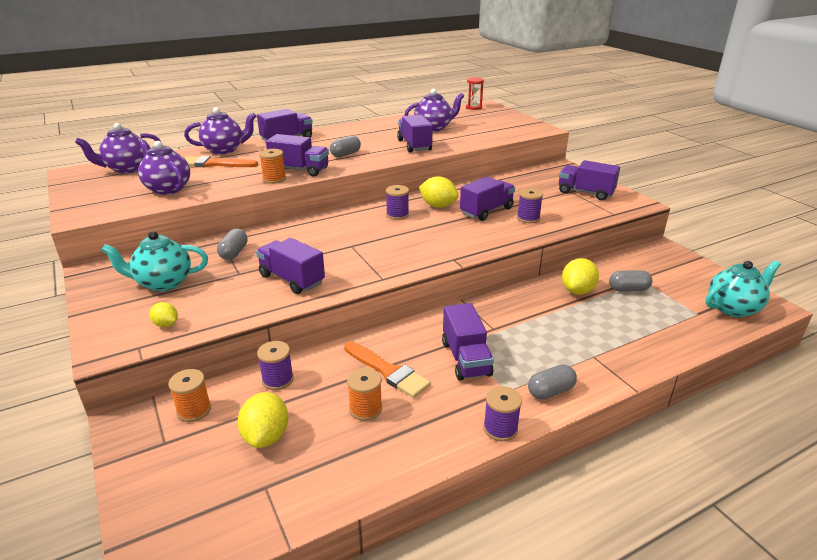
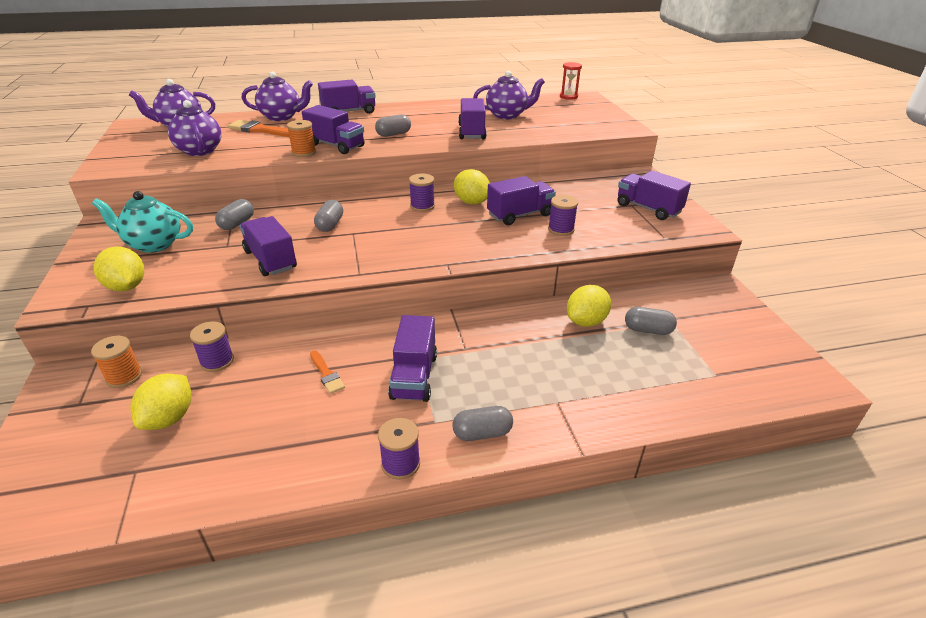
camera: 15 degrees right, 5 degrees up
(166, 324) = (126, 287): yellow lemon -> yellow lemon, size x1.74
(325, 242) = (330, 225): none -> grey capsule
(365, 409) = (279, 410): orange spool -> none
(388, 371) = (326, 374): orange brush -> orange brush, size x0.58
(733, 308) = (767, 376): turquoise teapot -> none

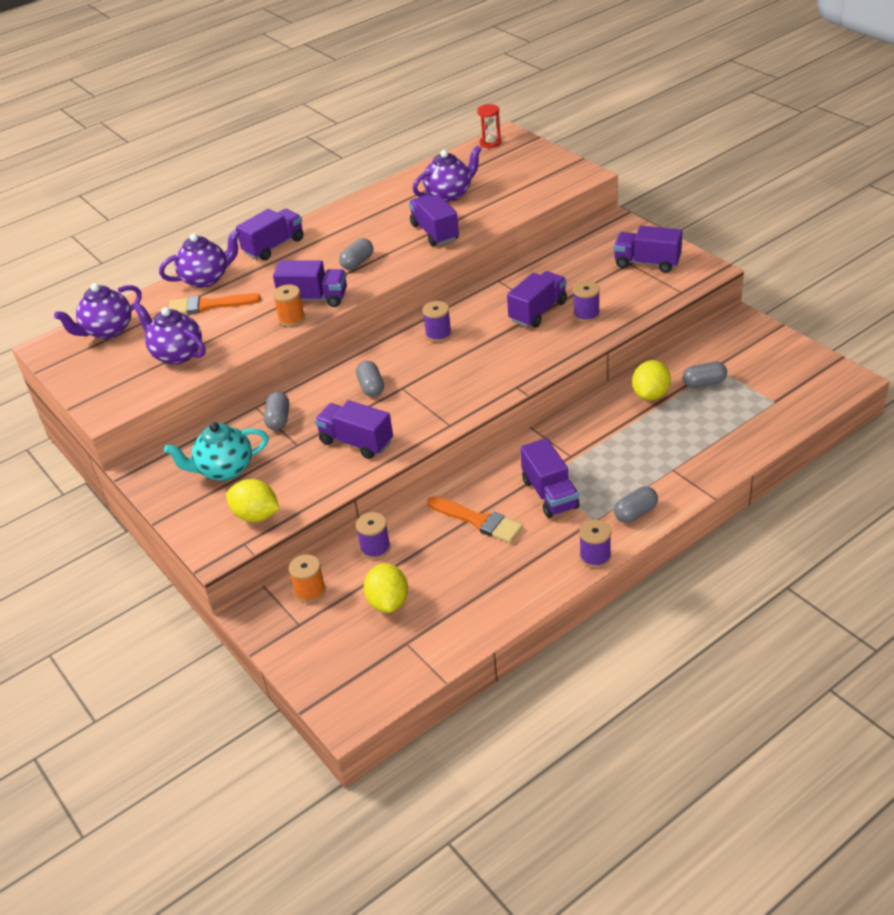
camera: 20 degrees left, 5 degrees up
(326, 374) = (478, 521): orange brush -> orange brush, size x1.72
(471, 202) = (481, 313): yellow lemon -> none

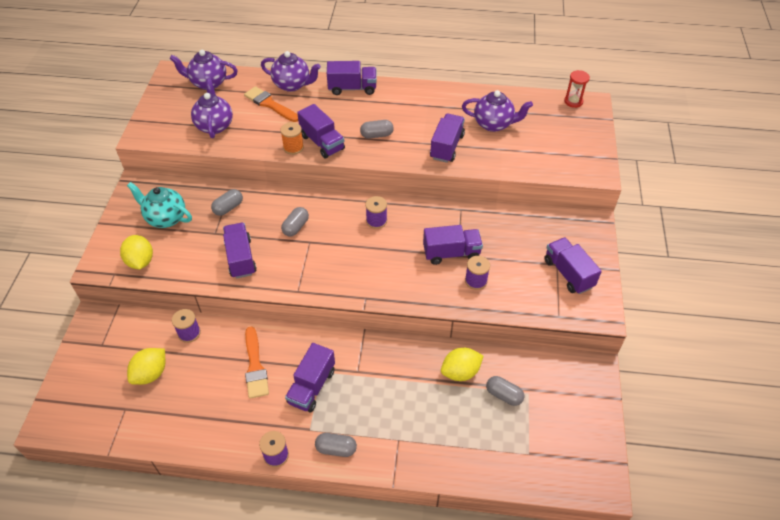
camera: 40 degrees right, 10 degrees up
(310, 591) = (130, 329): orange spool -> none

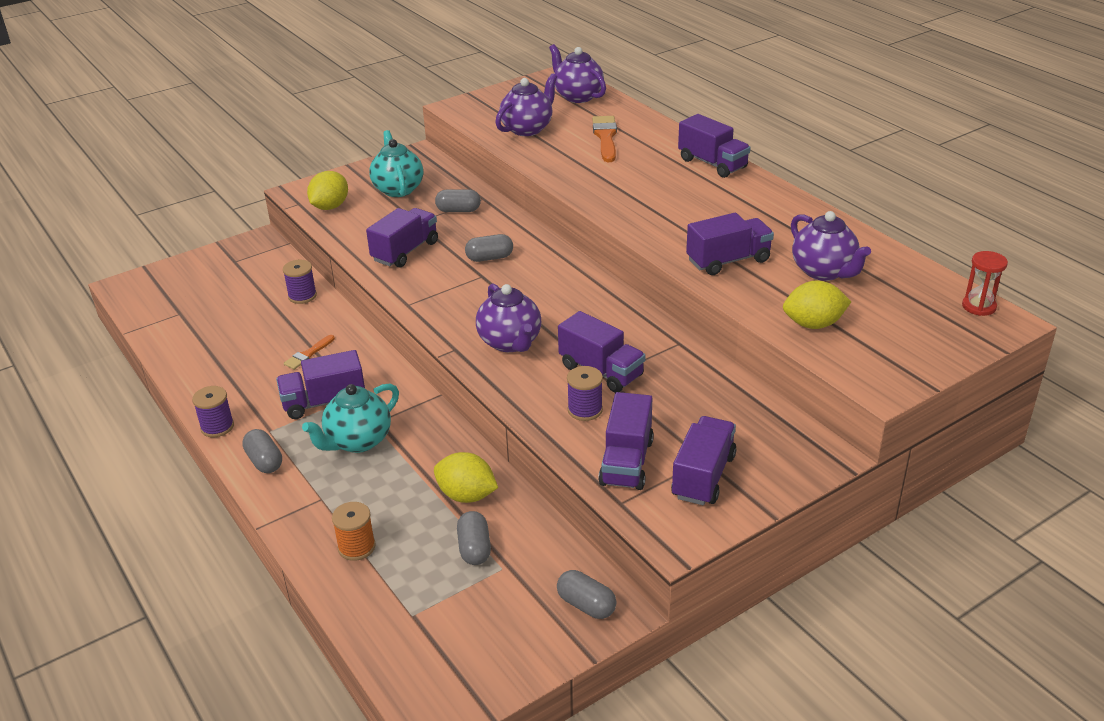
camera: 50 degrees right, 15 degrees down
(151, 374) = (232, 303): yellow lemon -> yellow lemon (813, 324)
(255, 366) = (308, 354): orange brush -> orange brush, size x0.58
(292, 85) = (654, 133): purple teapot -> purple teapot (510, 342)
(293, 147) = (567, 179): orange spool -> orange spool (356, 547)
(322, 142) = (602, 190): purple truck -> purple truck (626, 462)
(365, 392) = (358, 441): none -> turquoise teapot
(376, 135) = (668, 212): grey capsule -> grey capsule (586, 605)
(376, 221) = (572, 298): purple spool -> none

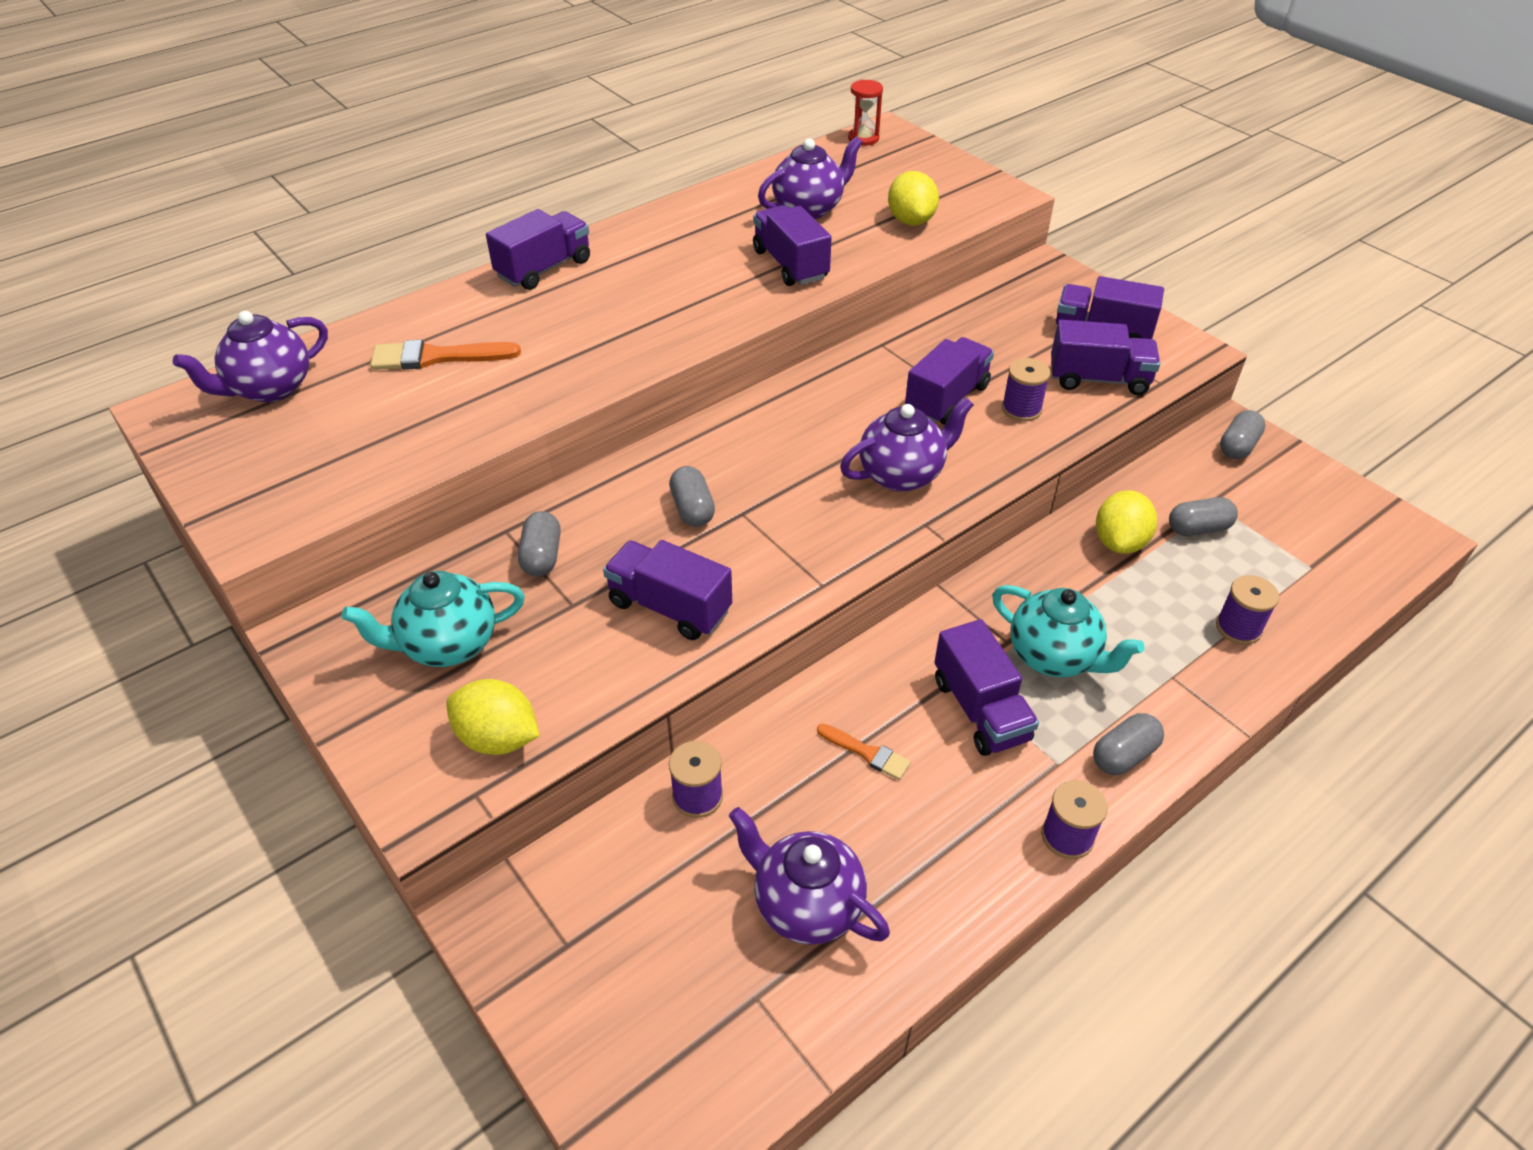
camera: 95 degrees left, 10 degrees up
(356, 547) = (1238, 628): orange spool -> purple spool
(527, 129) = (379, 437): purple teapot -> purple teapot (806, 905)

